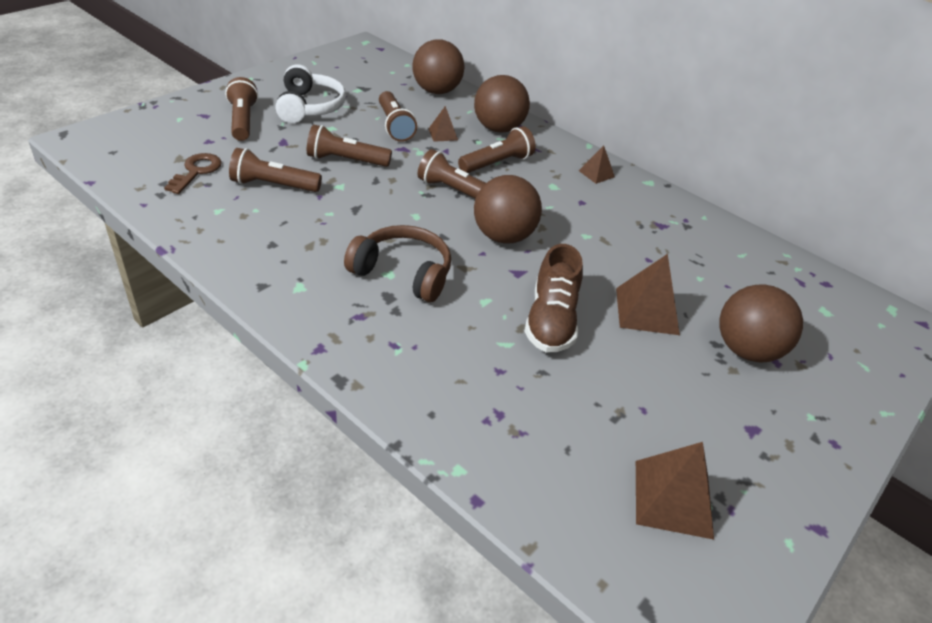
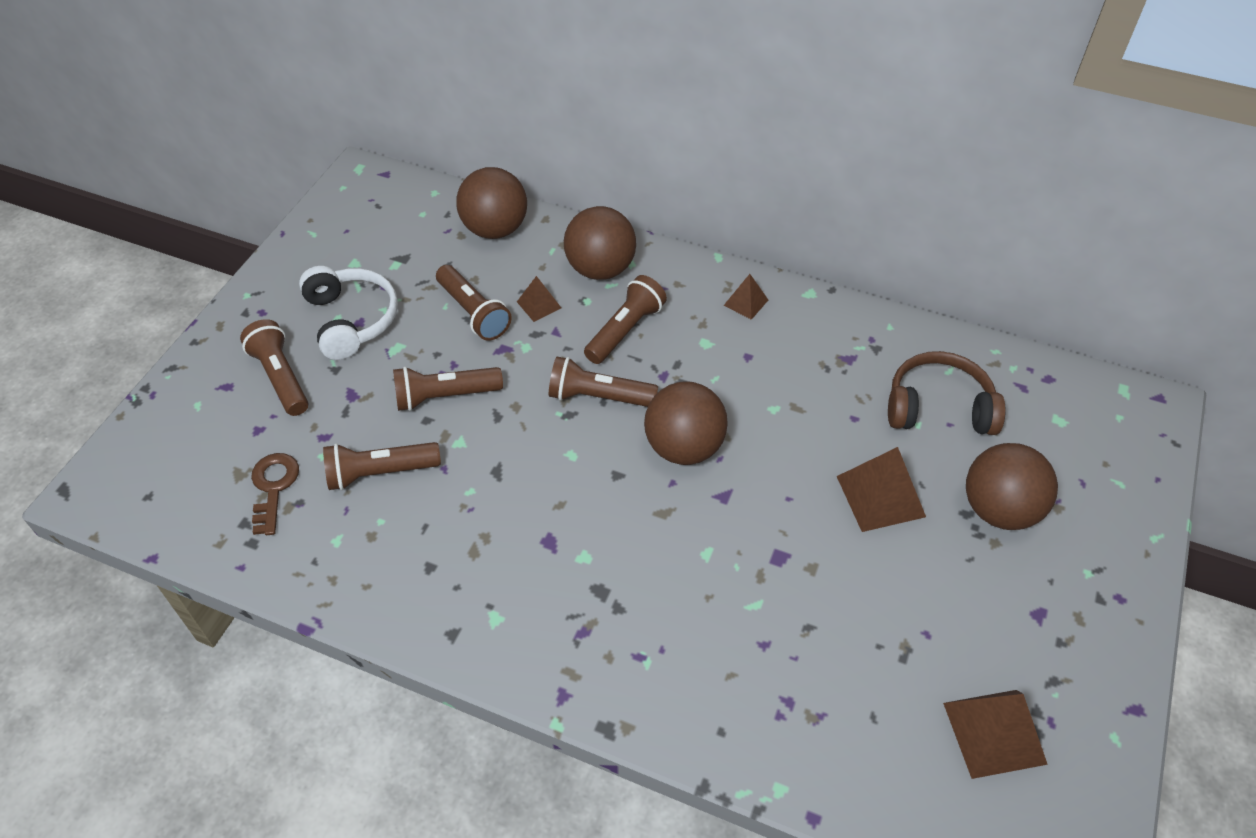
camera: 15 degrees left, 10 degrees up
(403, 273) = (599, 549): brown headphones -> brown headphones (938, 407)
(551, 321) = (788, 553): brown shoe -> none

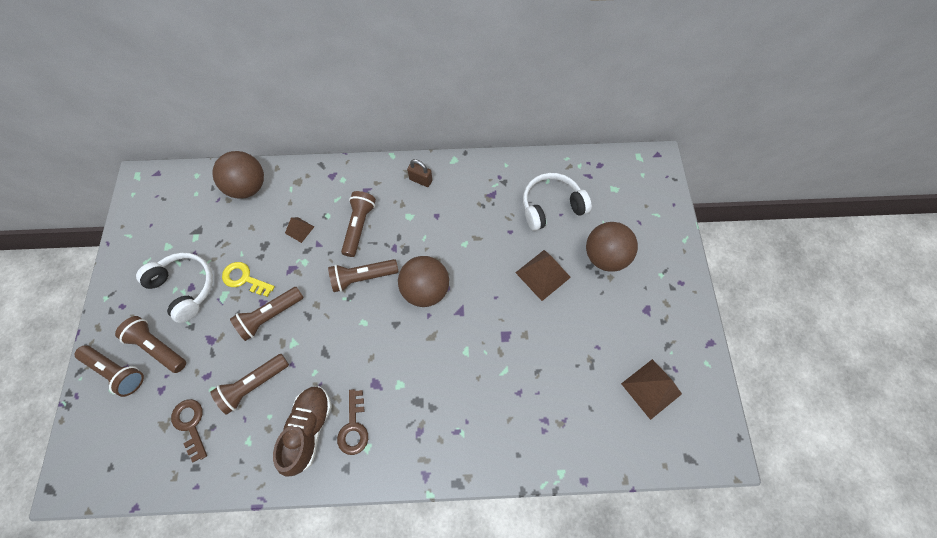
camera: 25 degrees left, 15 degrees up
(426, 560) = (309, 429): none -> brown shoe
(434, 338) = (244, 279): none -> yellow key
(473, 312) = (261, 251): brown flashlight -> brown flashlight (116, 371)
(490, 584) = (354, 427): none -> brown key
(600, 269) = (326, 190): brown ball -> none
(746, 302) = (420, 180): brown pyramid -> brown padlock
(938, 407) = (551, 206): brown headphones -> white headphones

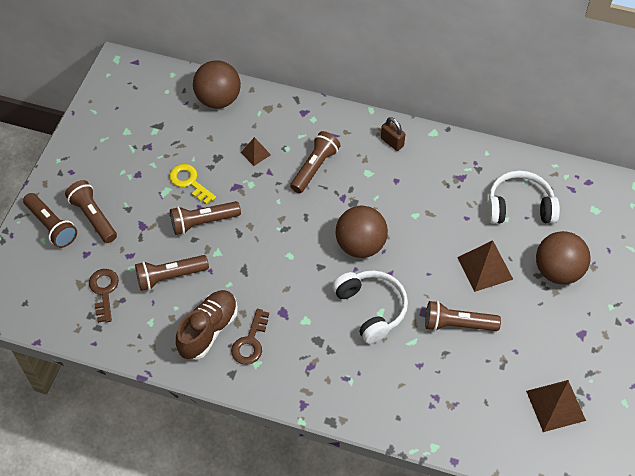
camera: 20 degrees right, 10 degrees down
(185, 287) = (132, 173): white headphones -> white headphones (371, 308)
(362, 277) = (302, 215): brown flashlight -> brown flashlight (457, 324)

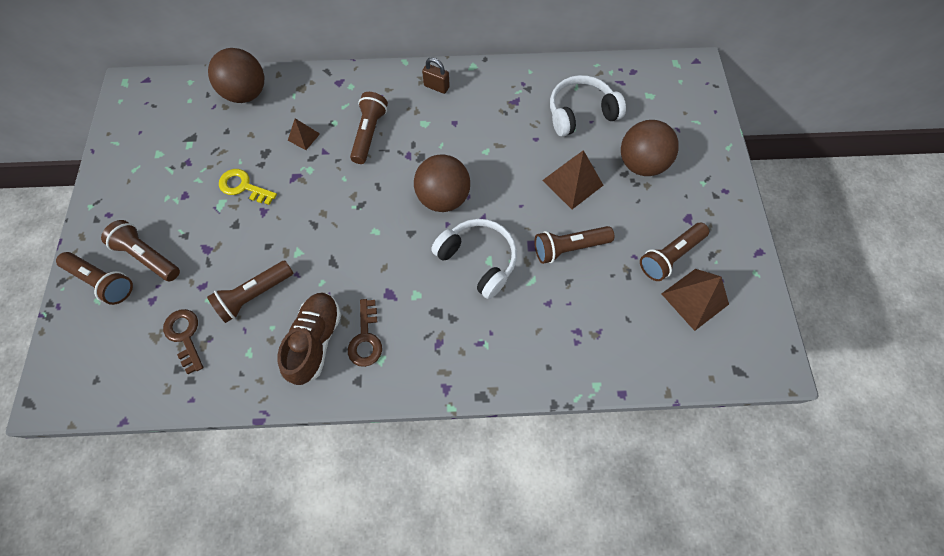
camera: 20 degrees left, 10 degrees up
(203, 222) = (272, 224): brown flashlight -> brown flashlight (670, 256)

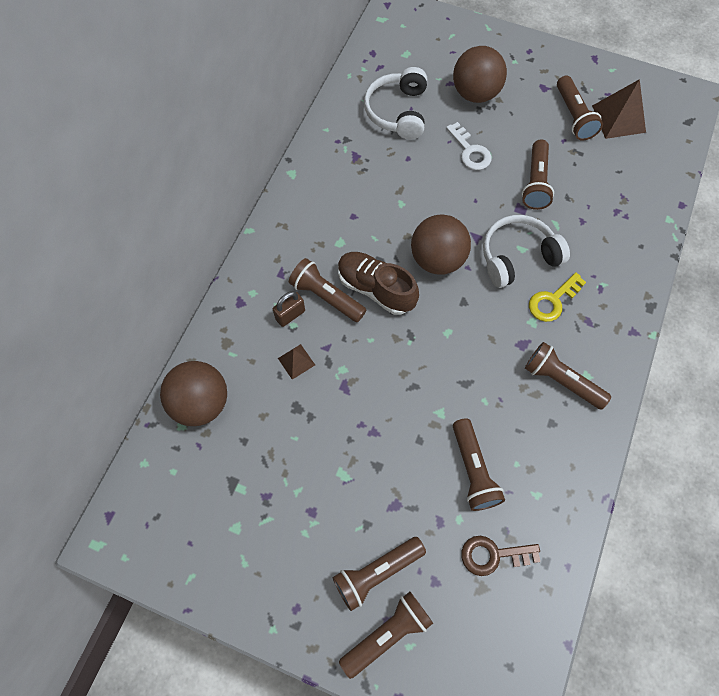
camera: 65 degrees left, 0 degrees up
(243, 187) = (332, 443): yellow key -> yellow key (553, 301)
(316, 341) = (547, 426): brown shoe -> brown shoe (376, 289)
(366, 338) = (561, 380): brown key -> brown flashlight
(436, 86) = (299, 214): brown padlock -> brown padlock (290, 315)
(572, 182) = (470, 151): brown pyramid -> white key

